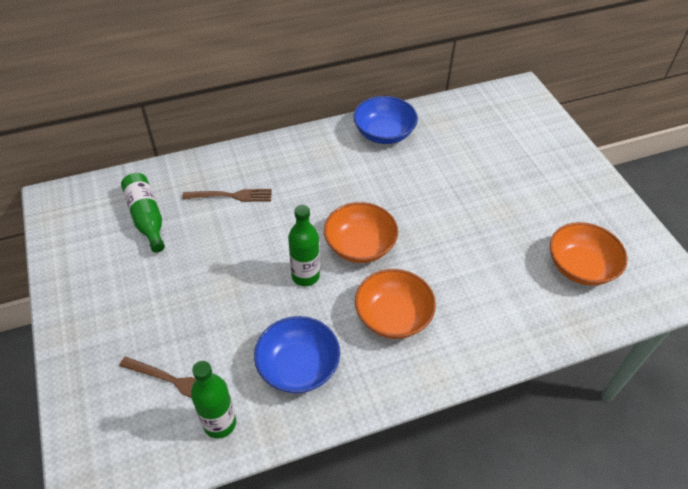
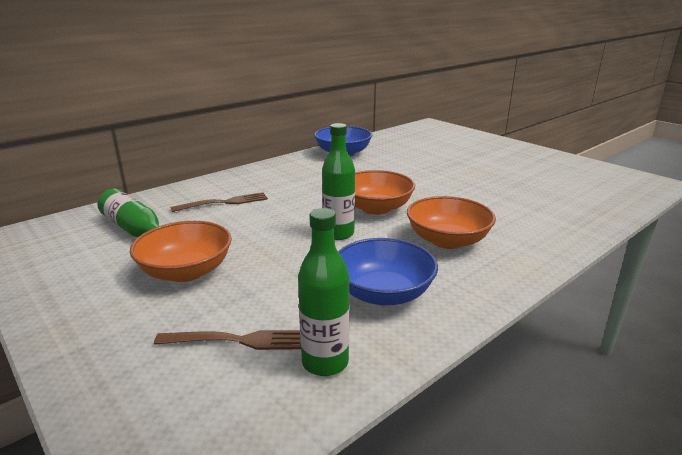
camera: 20 degrees left, 25 degrees down
(580, 267) = (569, 186): orange bowl -> orange bowl (186, 271)

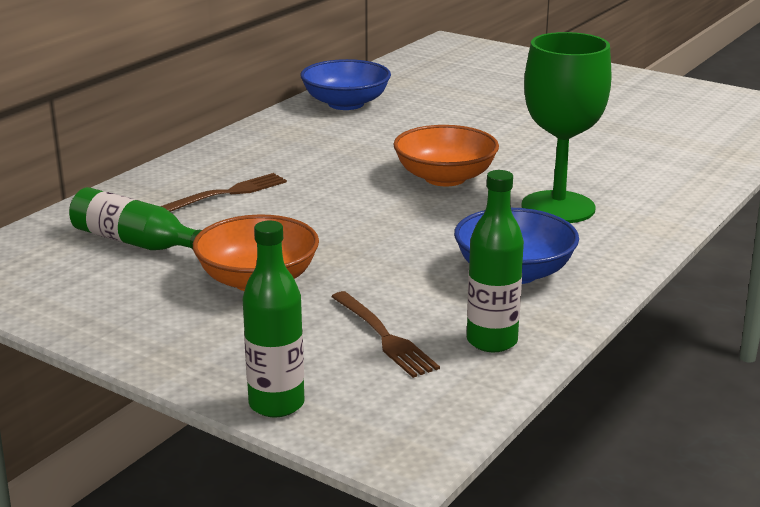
camera: 15 degrees left, 0 degrees up
(238, 340) = (384, 336): brown fork -> brown fork turned 75 degrees clockwise
(338, 234) = (417, 215): green bottle -> green bottle (276, 404)
(447, 240) = (558, 207): orange bowl -> green goblet

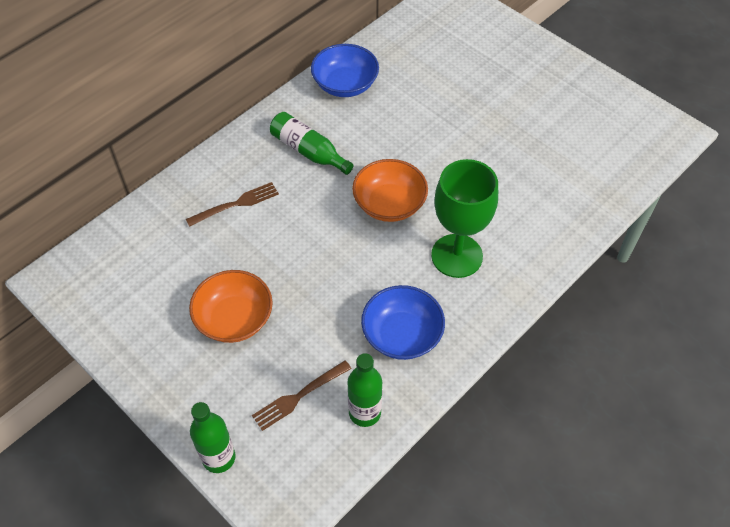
camera: 10 degrees right, 30 degrees up
(136, 242) = (165, 259): green bottle -> green bottle (308, 151)
(384, 336) = (299, 396): brown fork -> brown fork turned 75 degrees clockwise

